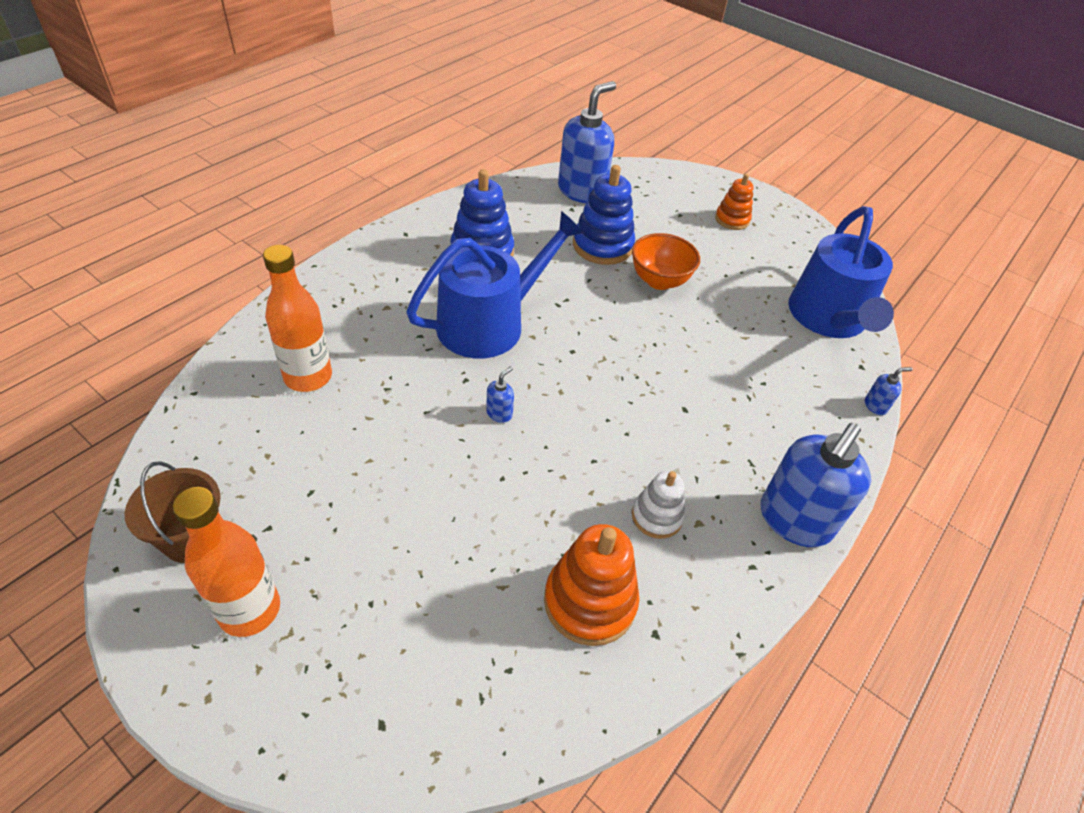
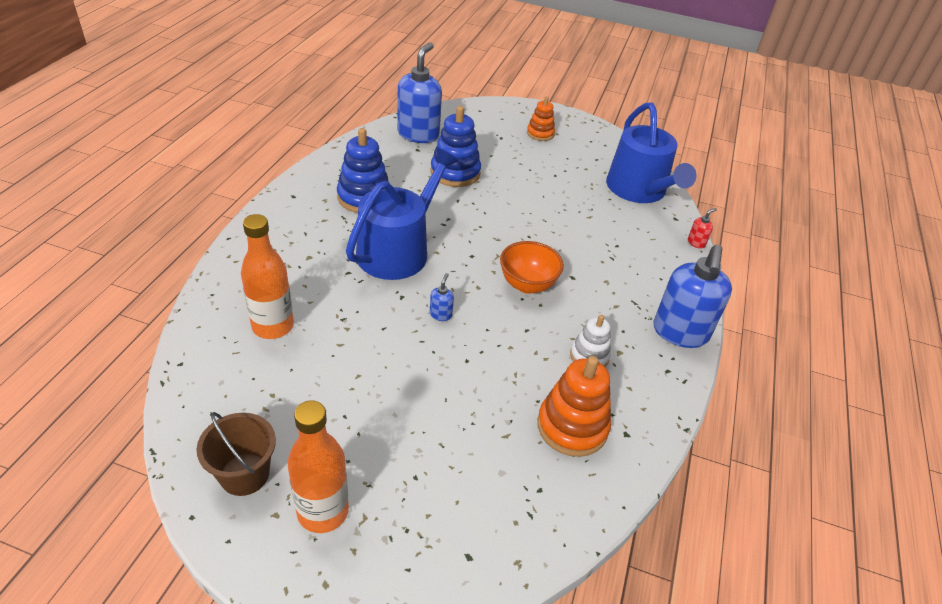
camera: 20 degrees left, 5 degrees down
(659, 281) = (510, 190): orange bowl -> orange bowl (527, 285)
(875, 406) = (696, 243): blue soap dispenser -> red soap dispenser

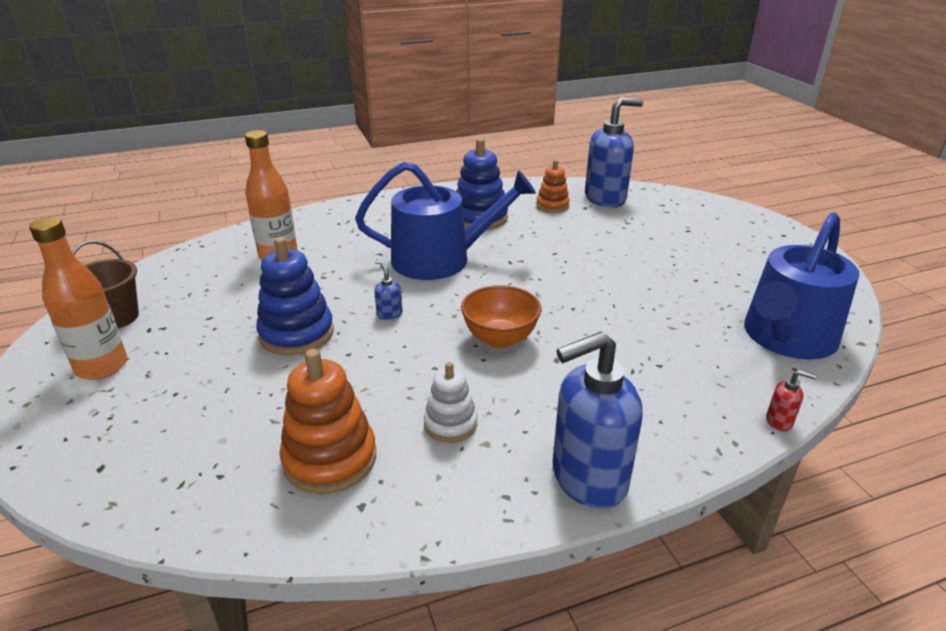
camera: 55 degrees right, 10 degrees down
(440, 314) = (389, 314): blue soap dispenser -> blue soap dispenser turned 90 degrees counterclockwise
(455, 173) = (589, 235): blue stacking toy -> blue stacking toy (296, 333)
(540, 133) = (741, 244): orange stacking toy -> orange stacking toy (552, 205)

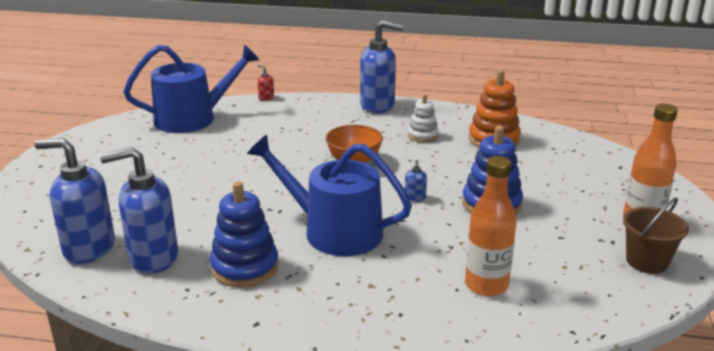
camera: 150 degrees left, 5 degrees down
(552, 205) = (153, 258): orange stacking toy -> blue soap dispenser

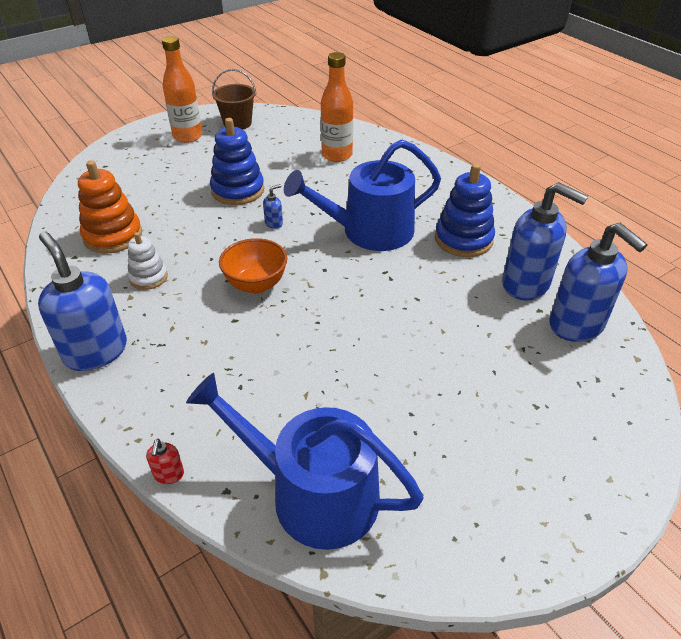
camera: 135 degrees left, 15 degrees up
(334, 231) = (369, 231): blue watering can -> blue watering can turned 90 degrees clockwise

